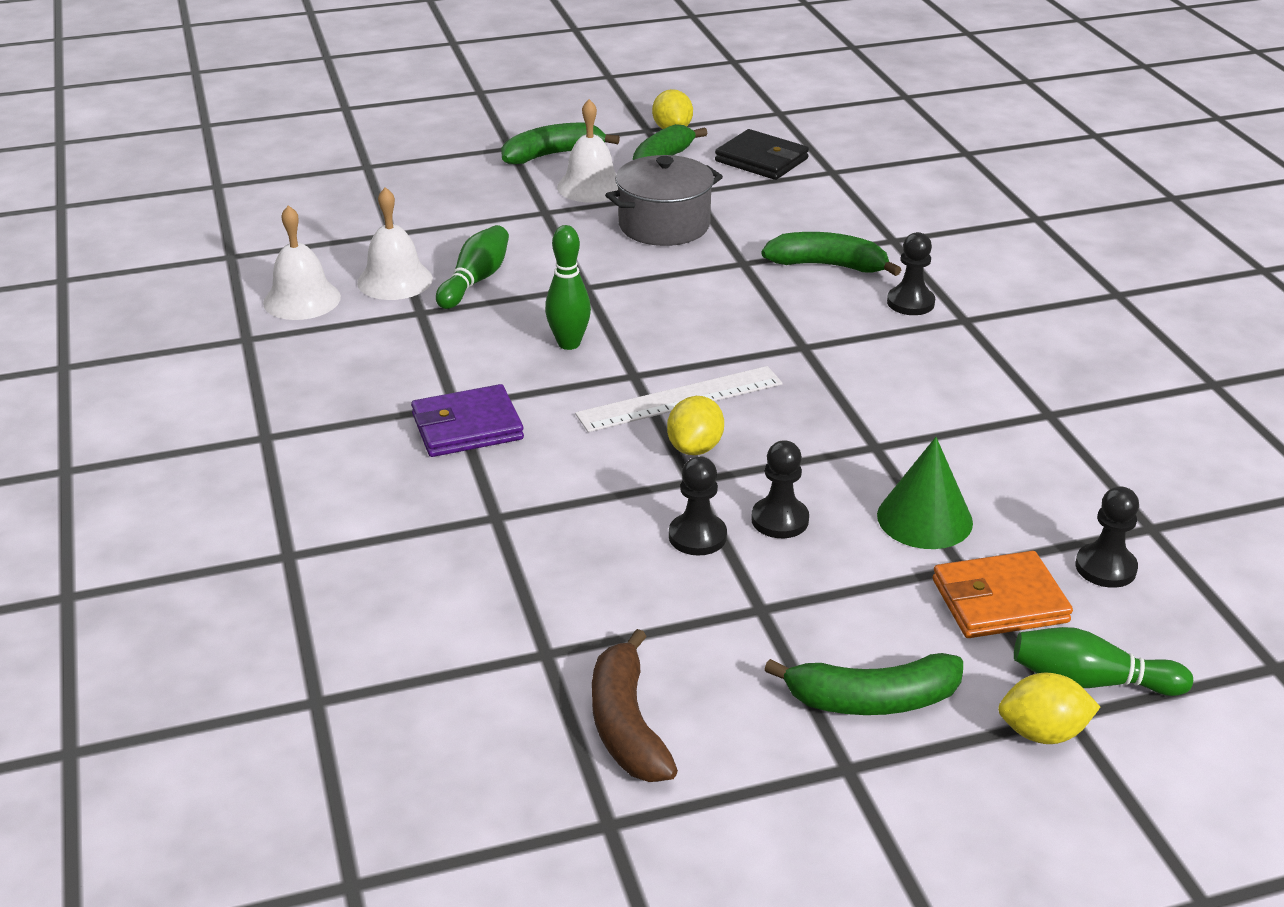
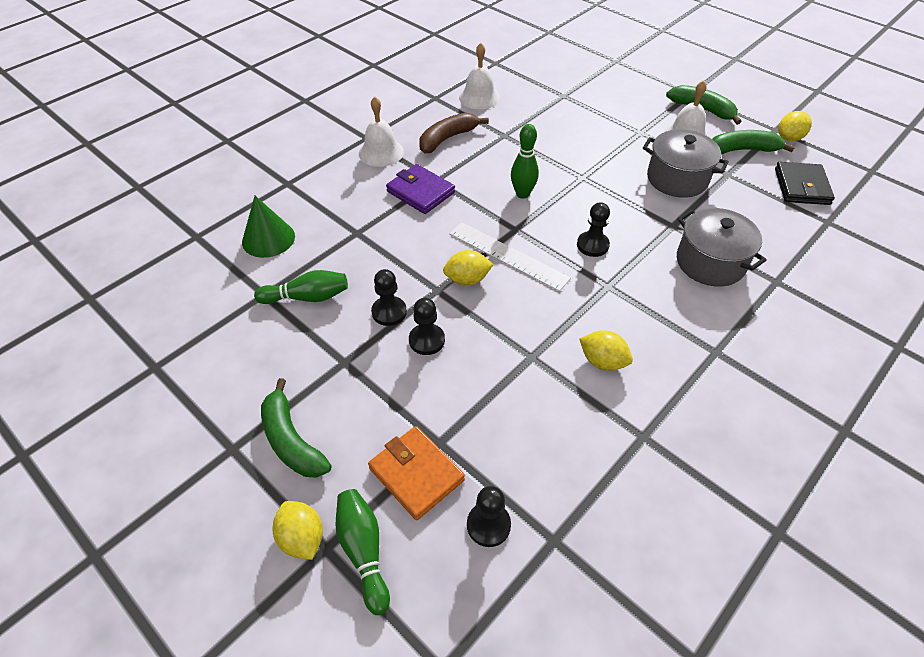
camera: 60 degrees right, 15 degrees up
(395, 280) = (523, 115): white bell -> white bell (381, 152)
(475, 281) = (548, 139): green bowling pin -> green bowling pin (307, 297)
(626, 725) = (225, 345): brown banana -> brown banana (447, 138)
(828, 265) = (710, 262): green banana -> grey pot
(910, 303) = (708, 317): black pawn -> black pawn (592, 245)
(922, 398) = (602, 362): none -> yellow lemon
(924, 518) = (474, 407): green cone -> green cone (268, 239)

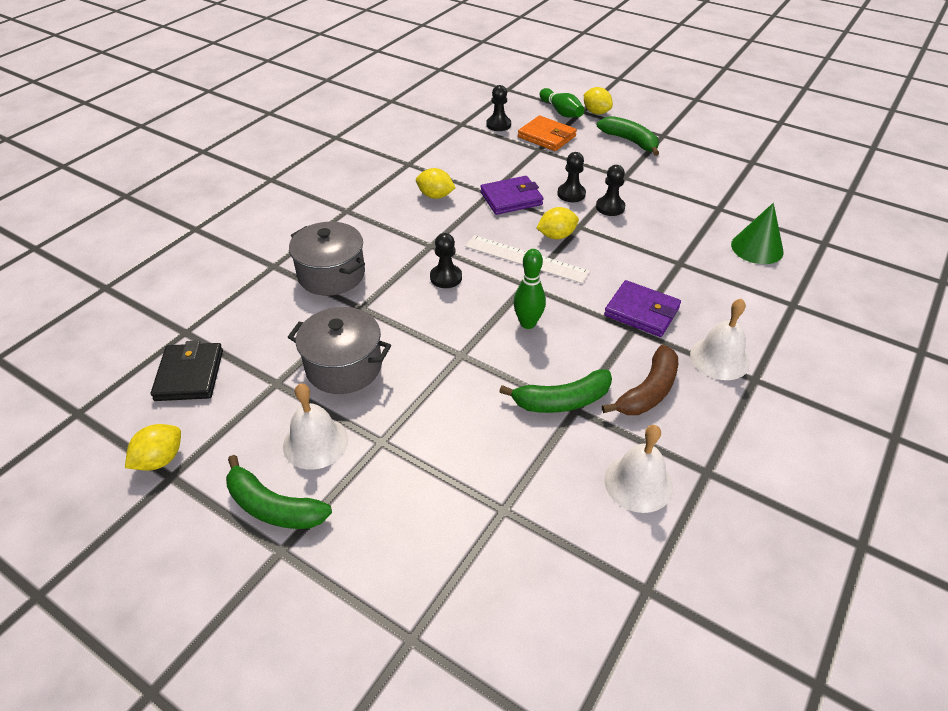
camera: 170 degrees right, 5 degrees down
(307, 297) = (682, 209): green bowling pin -> none
(505, 343) = (511, 198): none -> purple wallet
(742, 150) = (241, 426): green banana -> green banana (562, 401)

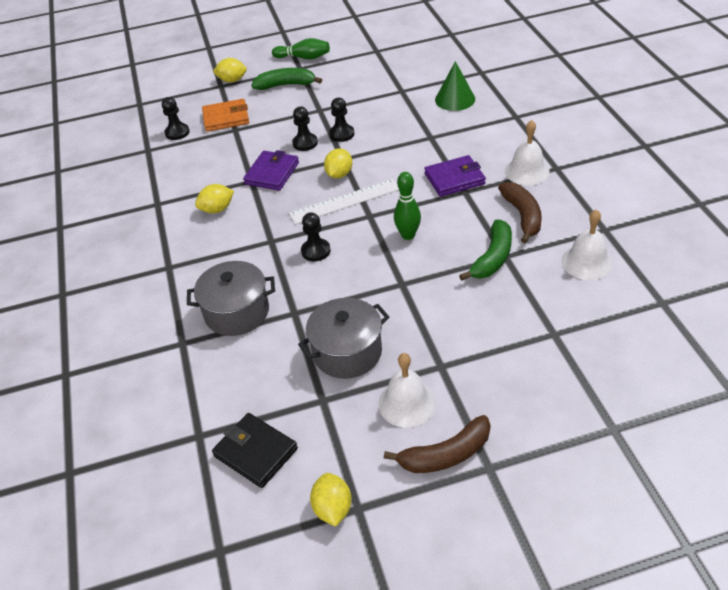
camera: 45 degrees left, 0 degrees up
(273, 507) = (446, 455): green banana -> brown banana
(561, 112) = (207, 95): green bowling pin -> green bowling pin (304, 57)

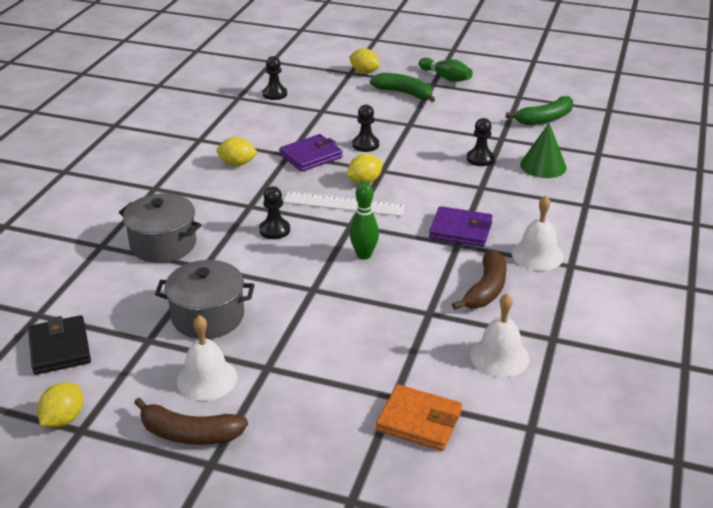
camera: 30 degrees right, 10 degrees down
(226, 118) = (325, 99): orange wallet -> orange wallet (419, 421)
(342, 134) = (405, 151): black pawn -> black pawn (480, 159)
(492, 258) = (415, 309): green banana -> green banana (545, 119)

